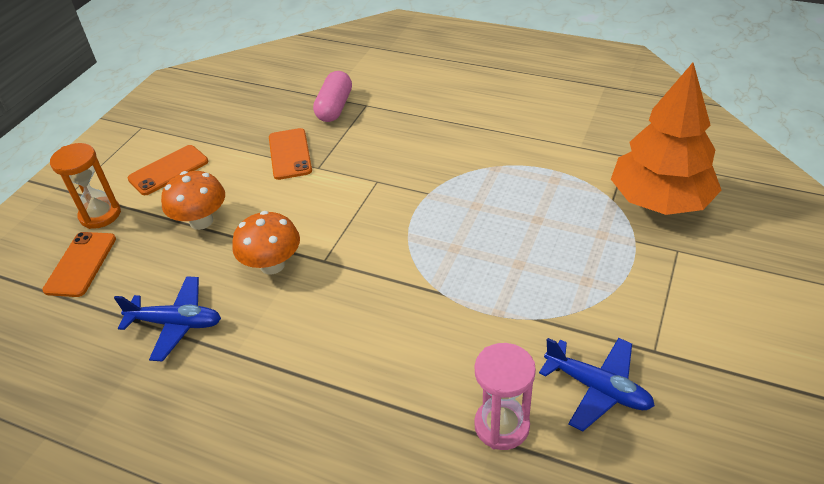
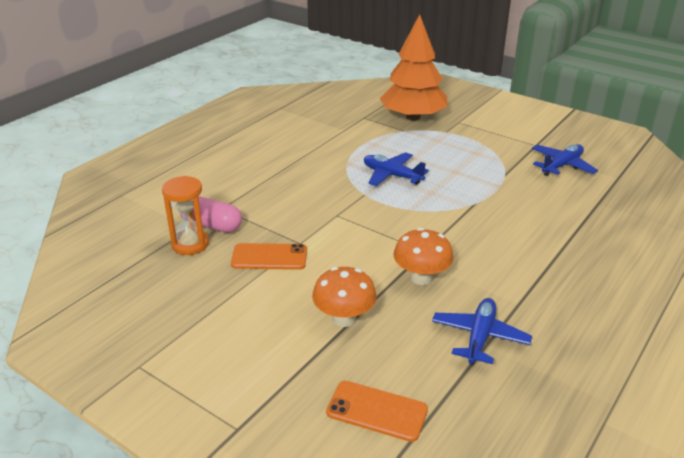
camera: 80 degrees left, 10 degrees down
(100, 215) = (297, 398): orange hourglass -> orange hourglass (190, 244)
(168, 170) = (245, 342): orange phone -> none
(481, 207) = (392, 175): none -> blue plane
(501, 426) = (588, 199): pink hourglass -> none

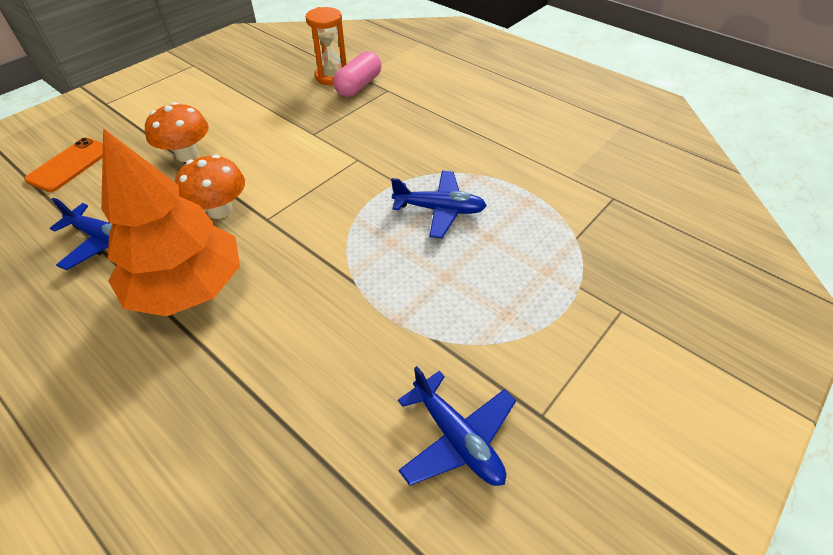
camera: 95 degrees right, 15 degrees up
(269, 257) = (296, 116): orange phone -> none
(392, 175) = (439, 210): blue plane -> blue plane turned 60 degrees clockwise
(413, 117) = (626, 252): orange tree -> orange tree (188, 287)

